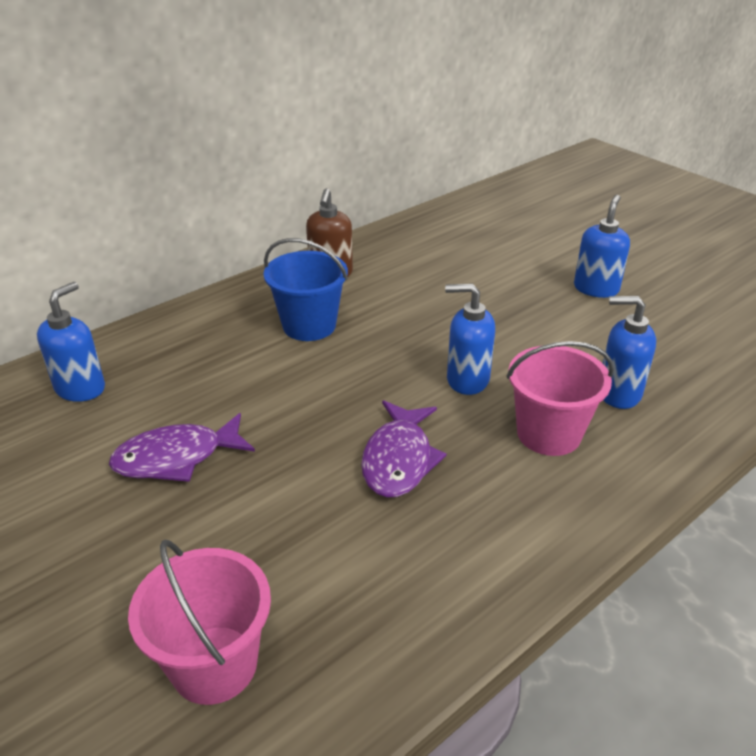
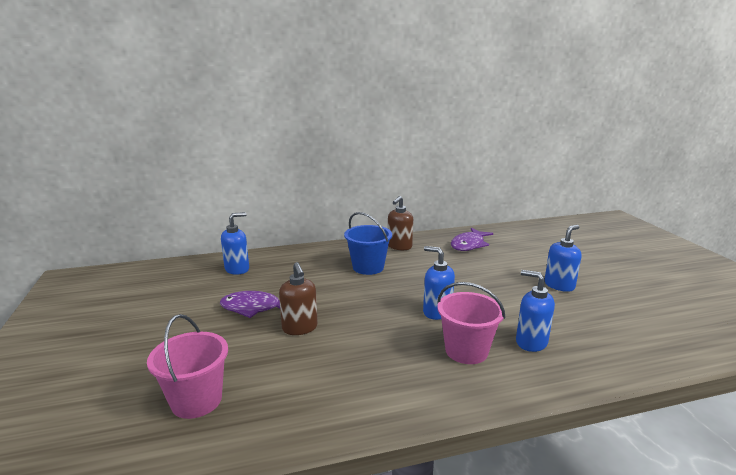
camera: 25 degrees right, 15 degrees down
(283, 472) = (300, 328): none -> brown soap dispenser
(399, 459) = (365, 339): purple fish -> purple fish (469, 245)

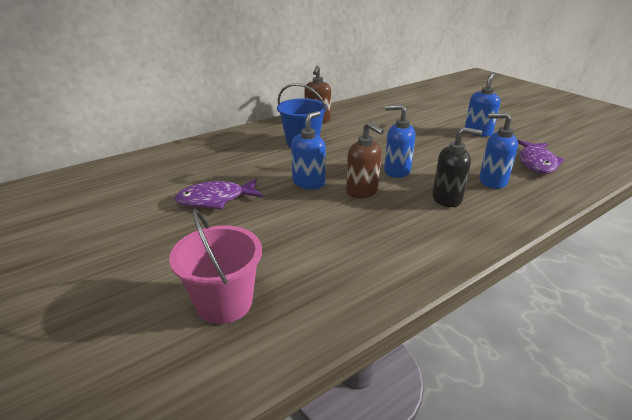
camera: 20 degrees left, 10 degrees up
(237, 269) = (164, 165): blue soap dispenser -> blue soap dispenser (309, 183)
(300, 328) = (279, 209): brown soap dispenser -> brown soap dispenser (362, 191)
(466, 351) = (447, 198): pink bucket -> black soap dispenser
(469, 245) = (379, 110): purple fish -> purple fish (536, 163)

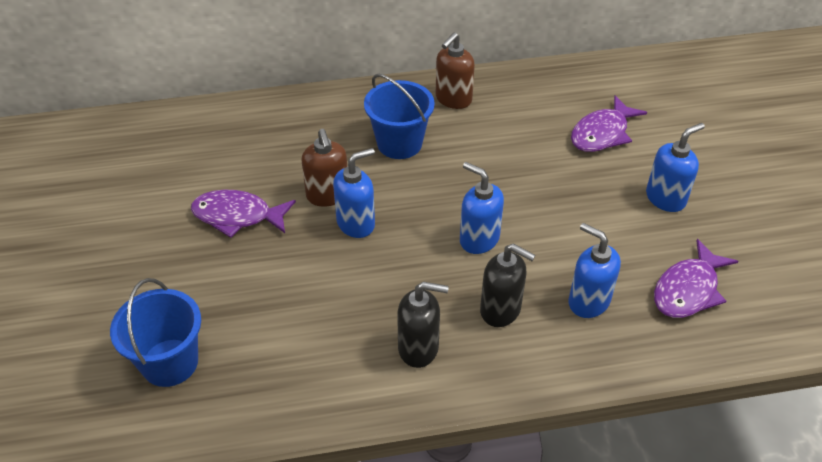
camera: 25 degrees right, 15 degrees up
(224, 303) = (170, 362): pink bucket -> blue bucket
(362, 191) = (408, 261): brown soap dispenser -> brown soap dispenser (327, 195)
(415, 117) = (602, 133): none -> purple fish
(417, 232) = (419, 348): none -> black soap dispenser

